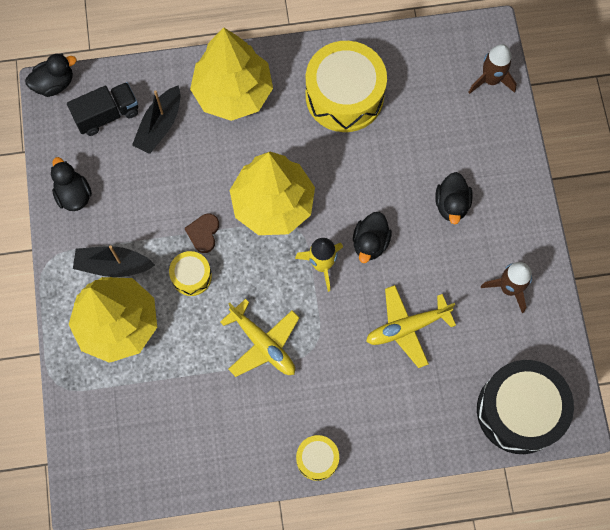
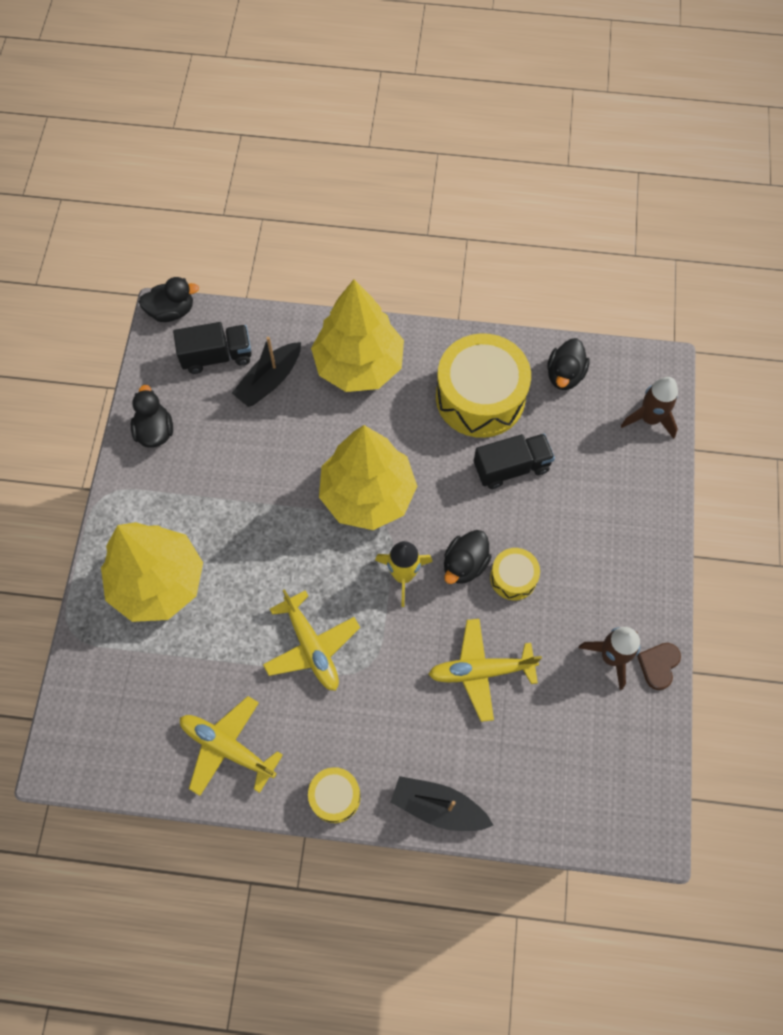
camera: 15 degrees right, 5 degrees down
(113, 265) = (173, 517): black boat -> black boat (438, 807)
(191, 276) = (254, 551): yellow drum -> yellow drum (513, 578)
(203, 233) = (282, 507): brown heart -> brown heart (658, 665)
(218, 444) = (227, 747): none -> yellow plane
(387, 151) = (511, 467): none -> black truck
(451, 204) = (569, 545): black duck -> black duck (564, 375)
(519, 410) = (587, 804): black drum -> none

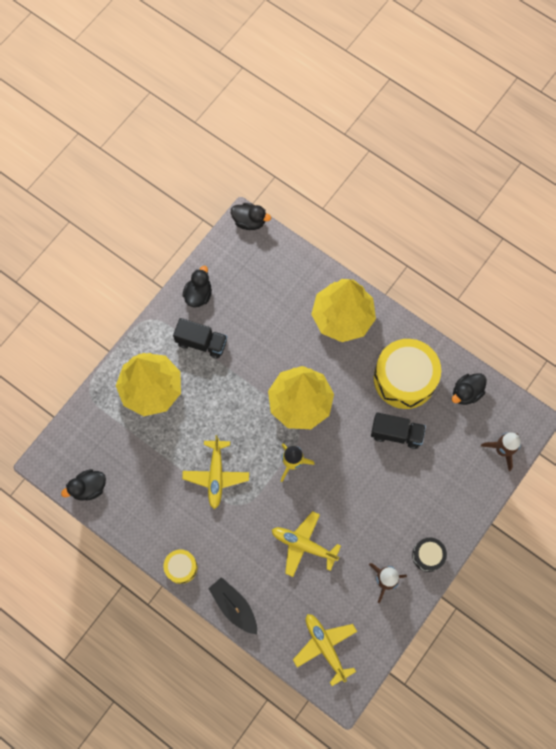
camera: 30 degrees right, 5 degrees up
(217, 356) = (260, 266): black truck -> black truck (201, 342)
(227, 747) = (138, 506): yellow plane -> yellow plane (325, 646)
(269, 381) = (283, 299): black boat -> none
(464, 564) = (332, 477): black duck -> black duck (89, 488)
(513, 578) = (356, 501): yellow drum -> none
(644, 594) = (428, 555): none -> black drum
(658, 665) = (409, 601): brown heart -> none

